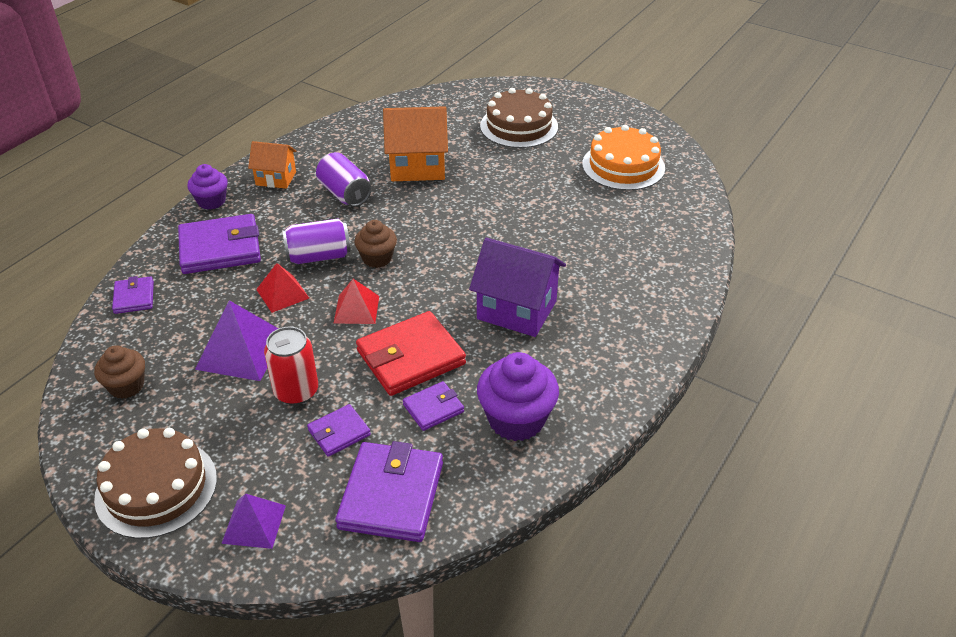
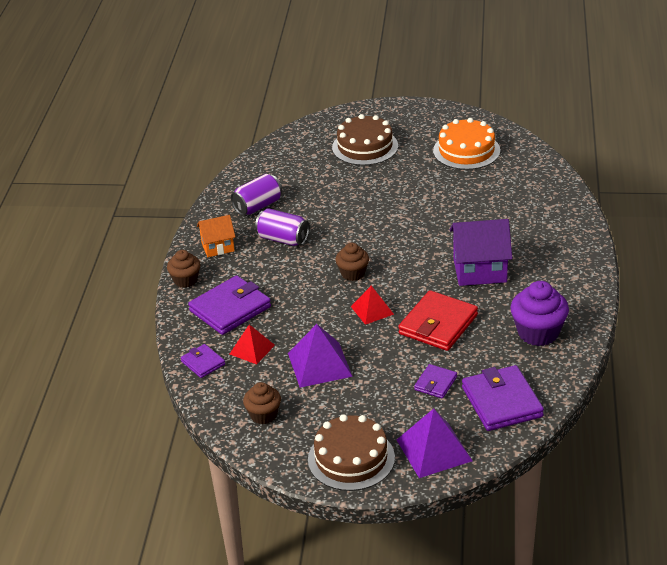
camera: 25 degrees left, 5 degrees down
(211, 201) = (185, 280): purple cupcake -> brown cupcake
(254, 524) = (434, 450): purple pyramid -> purple pyramid, size x1.59
(282, 293) = (309, 320): red pyramid -> red pyramid (252, 349)
(296, 391) = (383, 372): red can -> none
(319, 256) = (309, 287): purple can -> purple can (257, 206)
(417, 167) = (318, 201): orange house -> none
(433, 408) = (481, 347): purple wallet -> none

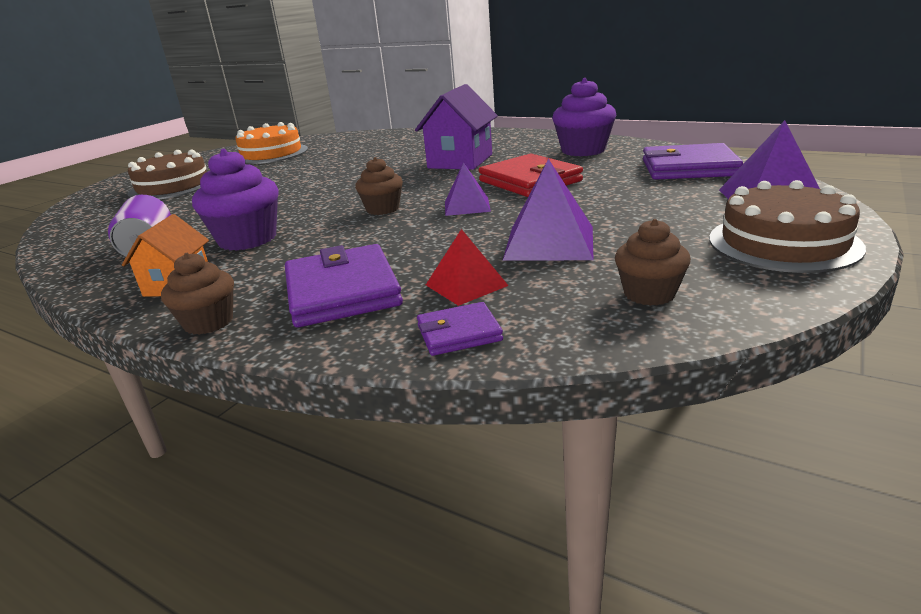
camera: 65 degrees left, 10 degrees down
(283, 239) = (247, 239): purple can -> purple cupcake
(372, 310) = (467, 206): red pyramid -> purple pyramid
(435, 383) = (637, 189): purple wallet -> none

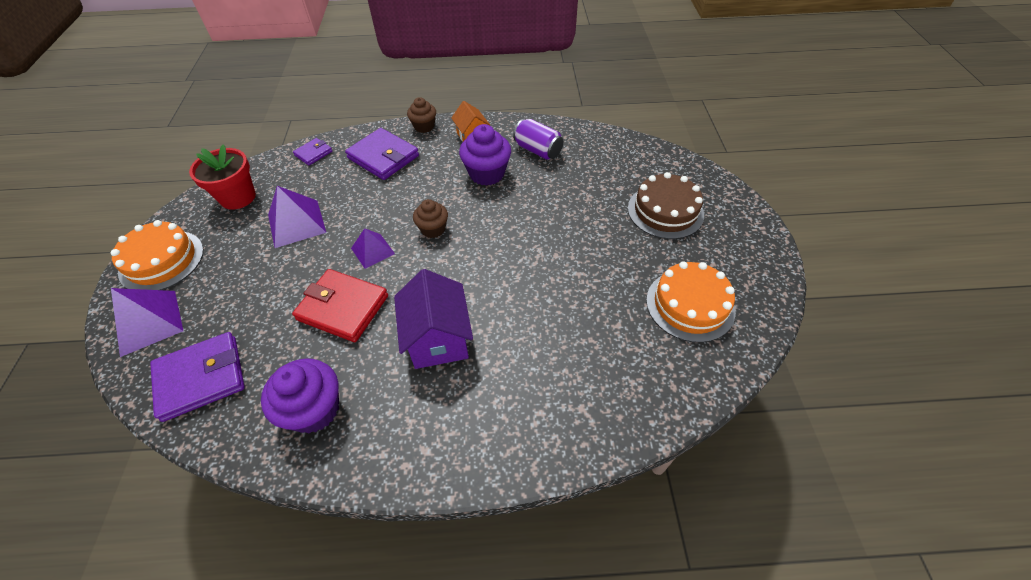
camera: 145 degrees right, 25 degrees up
(466, 285) = (326, 178): red pyramid -> none
(649, 294) = (238, 197): brown cupcake -> red flower pot
(783, 242) = (161, 261): brown cake -> orange cake

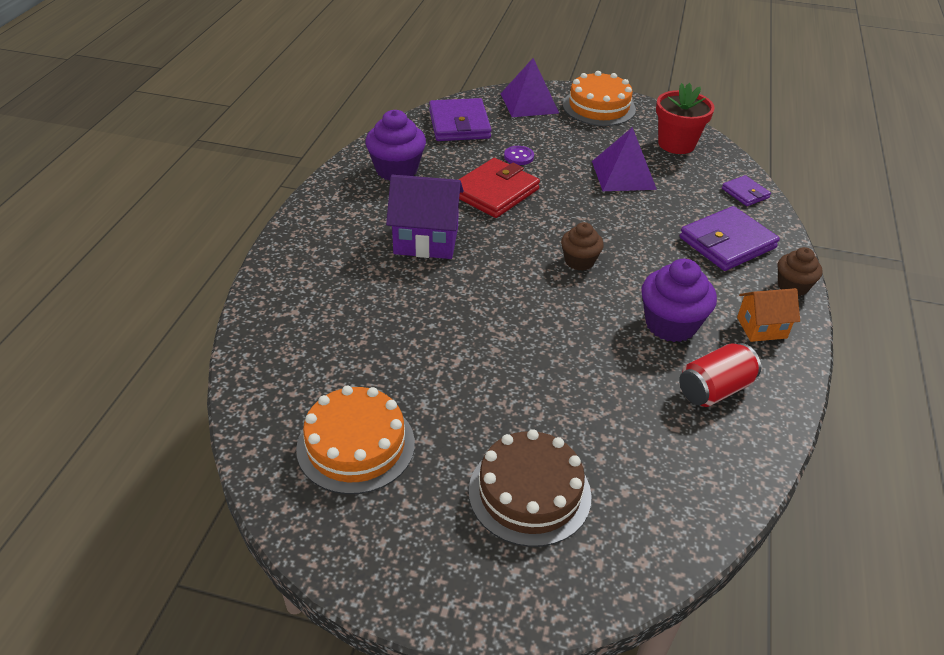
camera: 105 degrees right, 10 degrees down
(272, 304) = (518, 156): none -> purple button
(372, 251) = (562, 216): purple pyramid -> none
(538, 150) = (714, 389): purple can -> red can

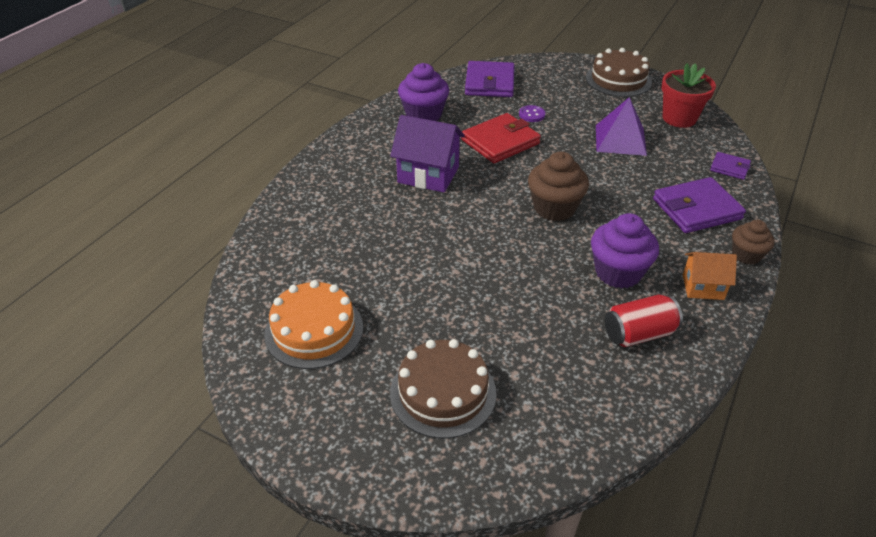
camera: 15 degrees right, 0 degrees up
(529, 103) = (557, 71): purple pyramid -> none
(579, 261) = (554, 208): brown cupcake -> brown cupcake, size x1.60
(599, 107) = (618, 80): orange cake -> brown cake
(745, 193) = (729, 168): purple wallet -> purple wallet turned 45 degrees counterclockwise

